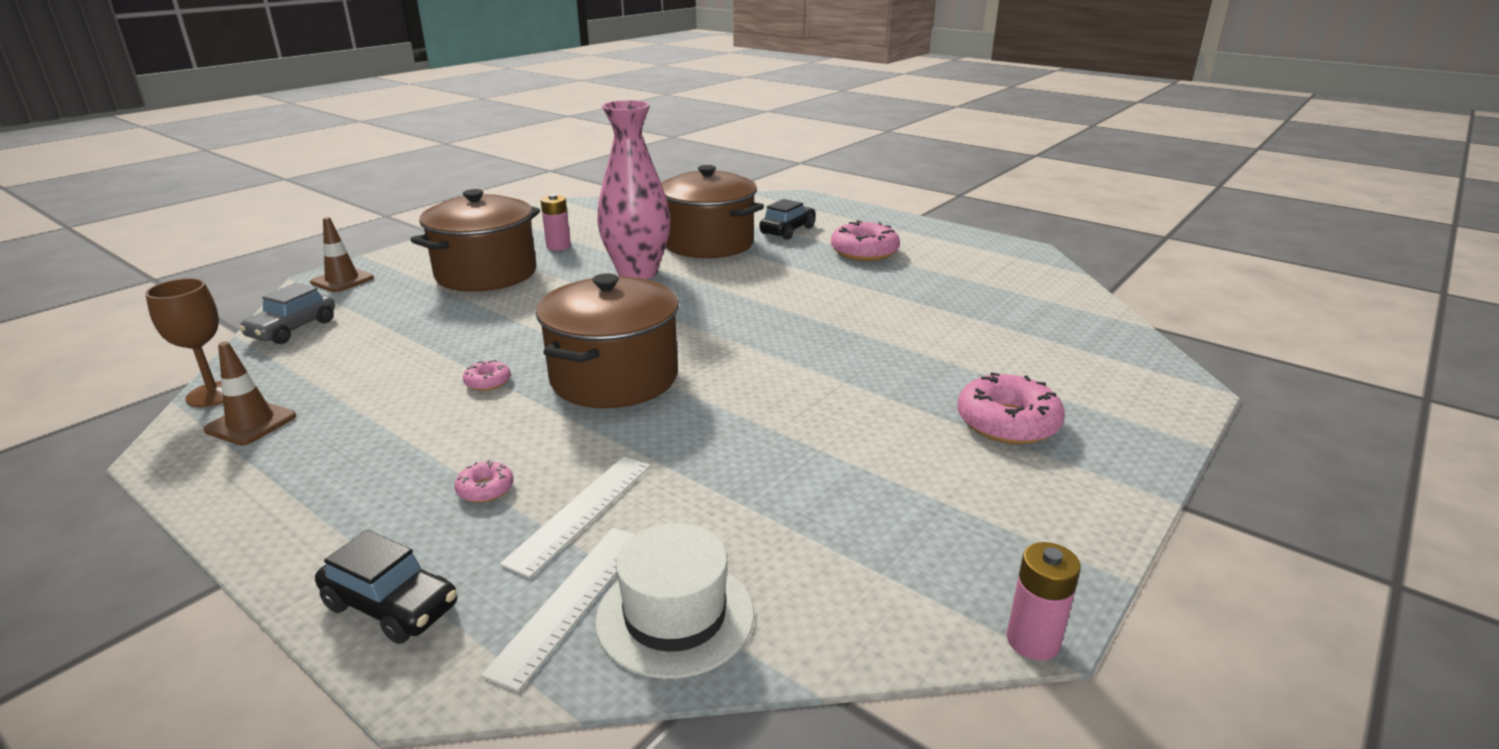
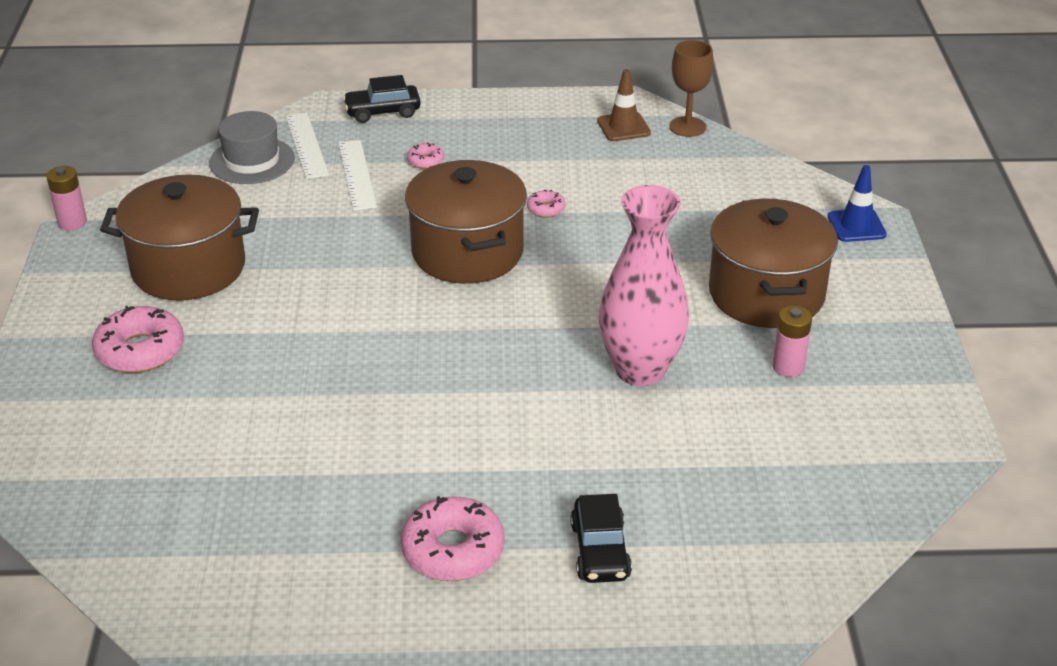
camera: 140 degrees right, 10 degrees up
(292, 329) = (765, 176): grey car -> none
(342, 280) = (856, 226): brown traffic cone -> blue traffic cone
(675, 616) = (252, 161): white hat -> grey hat
(708, 243) = (650, 463): brown pot -> brown pot (188, 268)

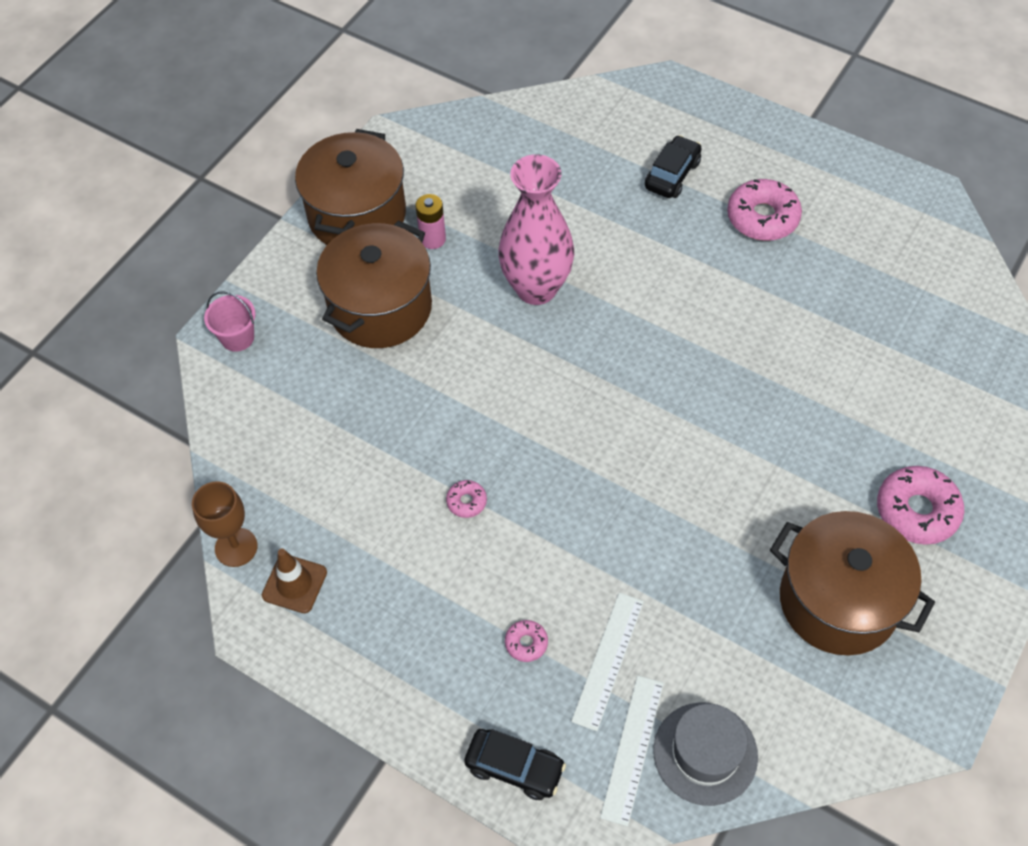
camera: 145 degrees left, 20 degrees up
(72, 222) = (936, 746): pink battery -> none
(467, 252) = (575, 483): brown pot -> brown pot (357, 215)
(856, 226) = (237, 337): blue traffic cone -> pink bucket

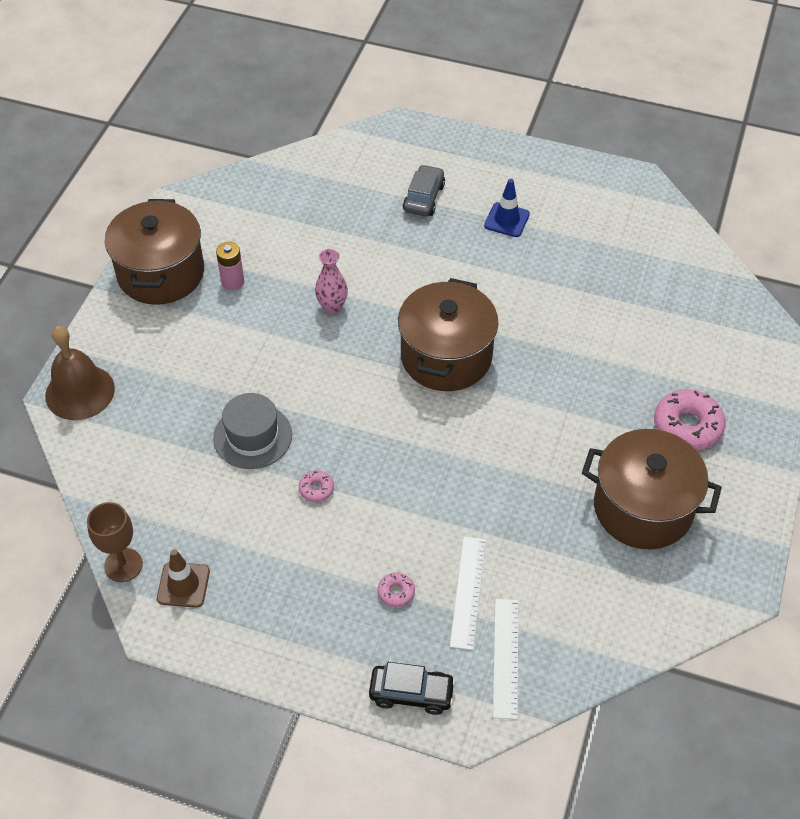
camera: 15 degrees left, 5 degrees down
(237, 337) = (80, 392): pink bucket -> brown bell
(380, 308) = (201, 345): brown pot -> brown pot (446, 356)
(536, 288) = (332, 307): pink vase -> pink vase, size x0.51
(672, 175) = (424, 198): black car -> grey car
(705, 753) = (566, 648): grey hat -> grey hat (252, 436)
(762, 217) = (507, 220): pink donut -> blue traffic cone

